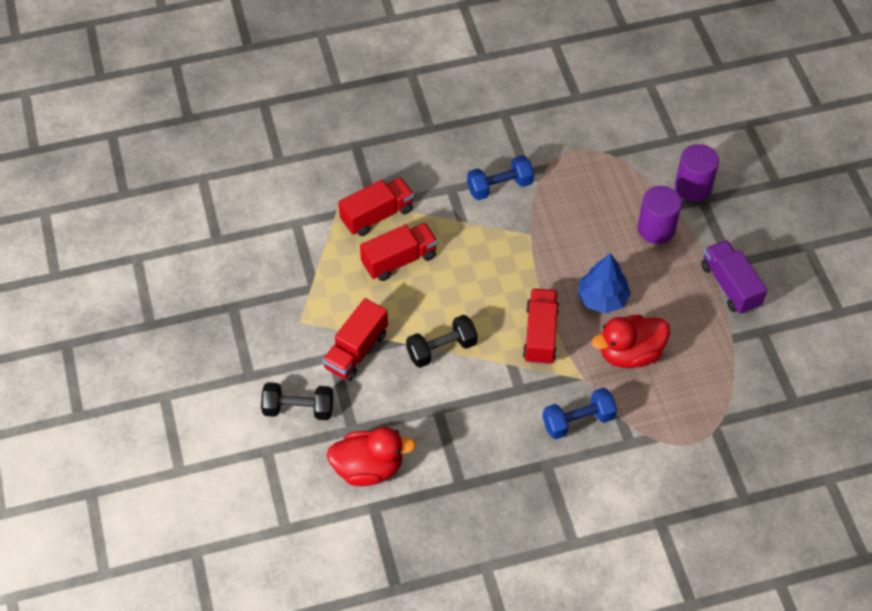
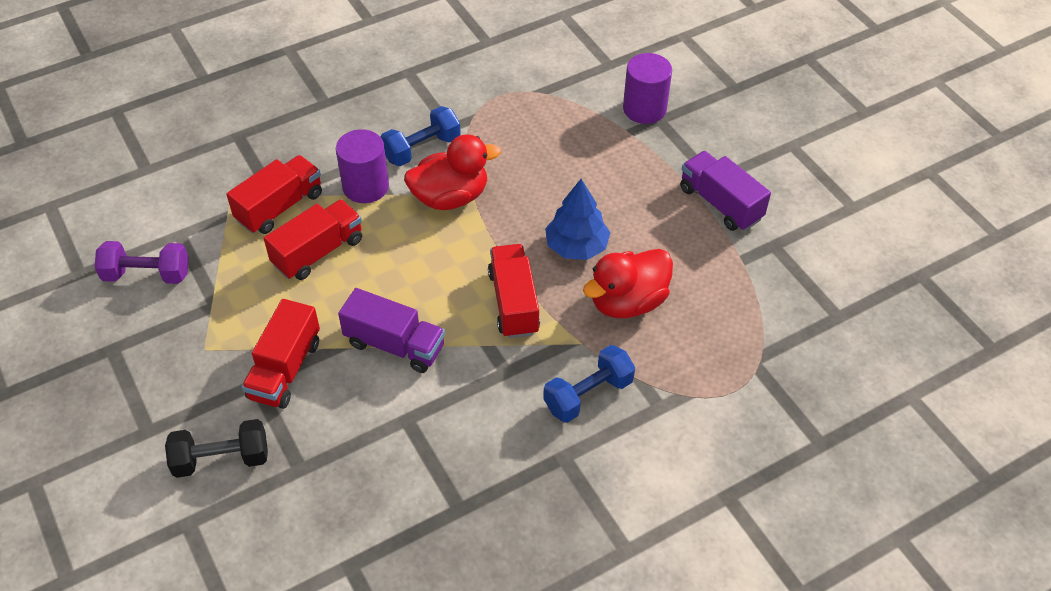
camera: 15 degrees left, 5 degrees down
(267, 251) = (147, 274): none -> purple dumbbell
(368, 468) = (331, 515): red duck -> red duck (450, 197)
(441, 349) = (395, 345): black dumbbell -> purple truck
(656, 228) = (616, 159): purple cylinder -> purple cylinder (365, 186)

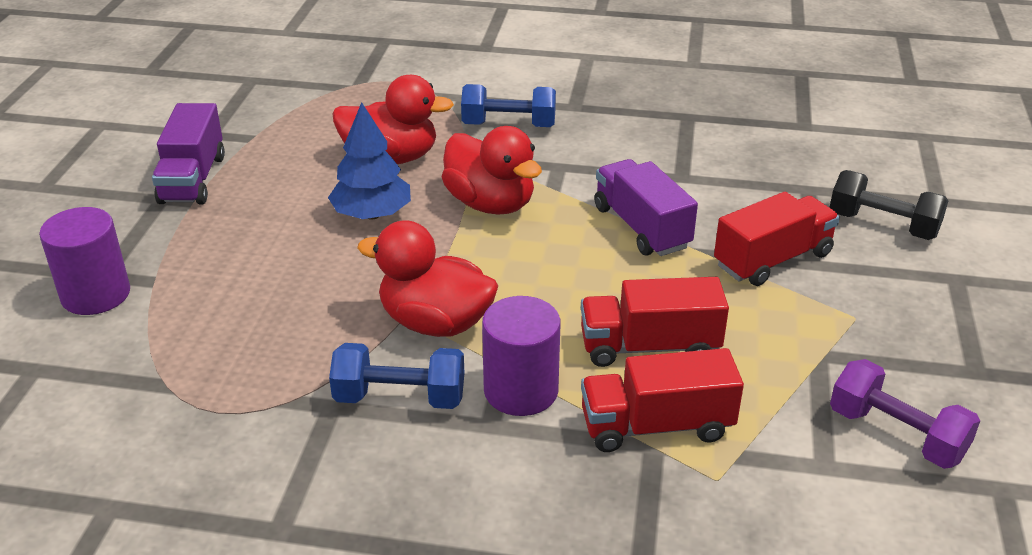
camera: 140 degrees left, 15 degrees down
(513, 302) = (490, 204): red truck -> red duck

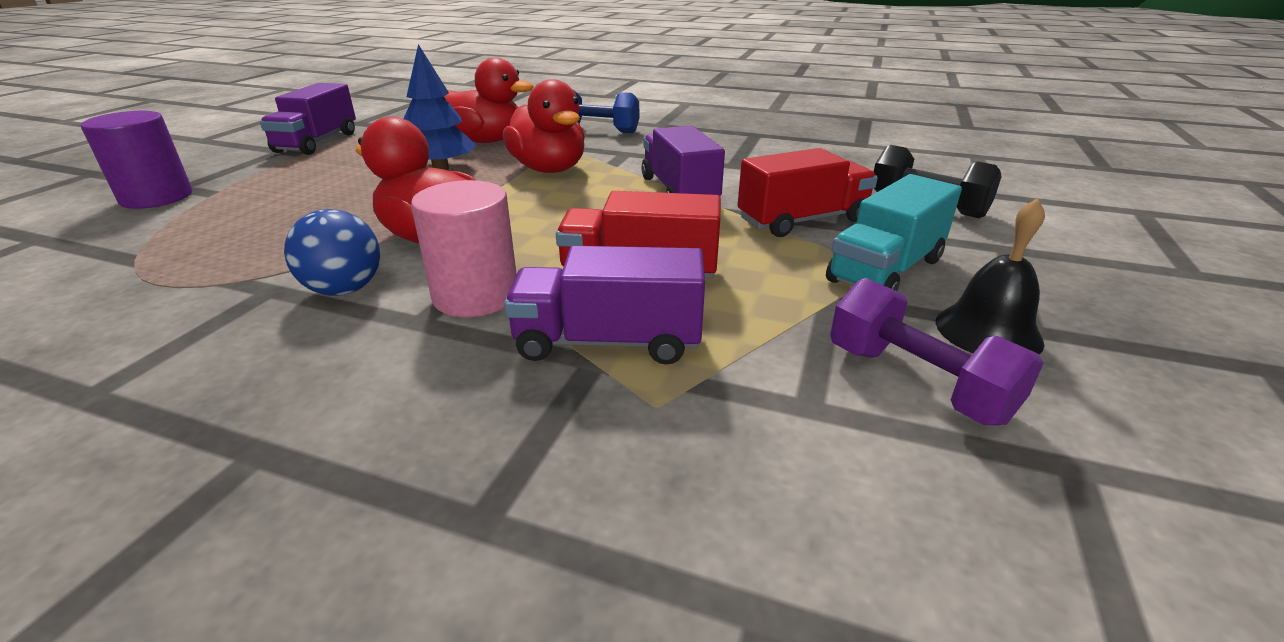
camera: 10 degrees right, 5 degrees down
(400, 398) = (344, 289): blue dumbbell -> blue ball
(521, 390) = (476, 295): purple cylinder -> pink cylinder
(656, 426) = (608, 342): red truck -> purple truck
(857, 318) = (885, 270): none -> turquoise truck
(944, 378) = (988, 331): none -> black bell

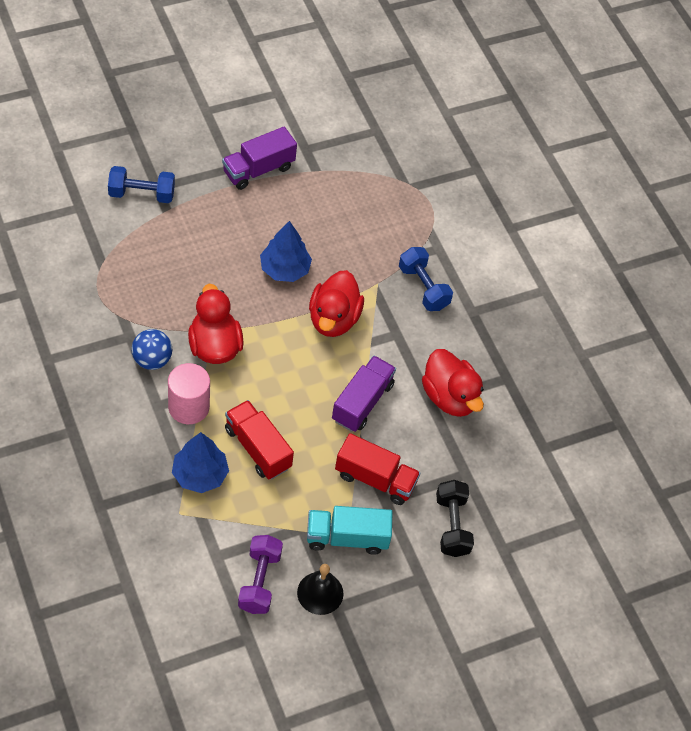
camera: 40 degrees right, 25 degrees up
(156, 197) = (141, 194): purple cylinder -> blue dumbbell
(486, 141) = (344, 248): red duck -> red duck (449, 397)
(608, 342) = (200, 474): purple truck -> blue tree

